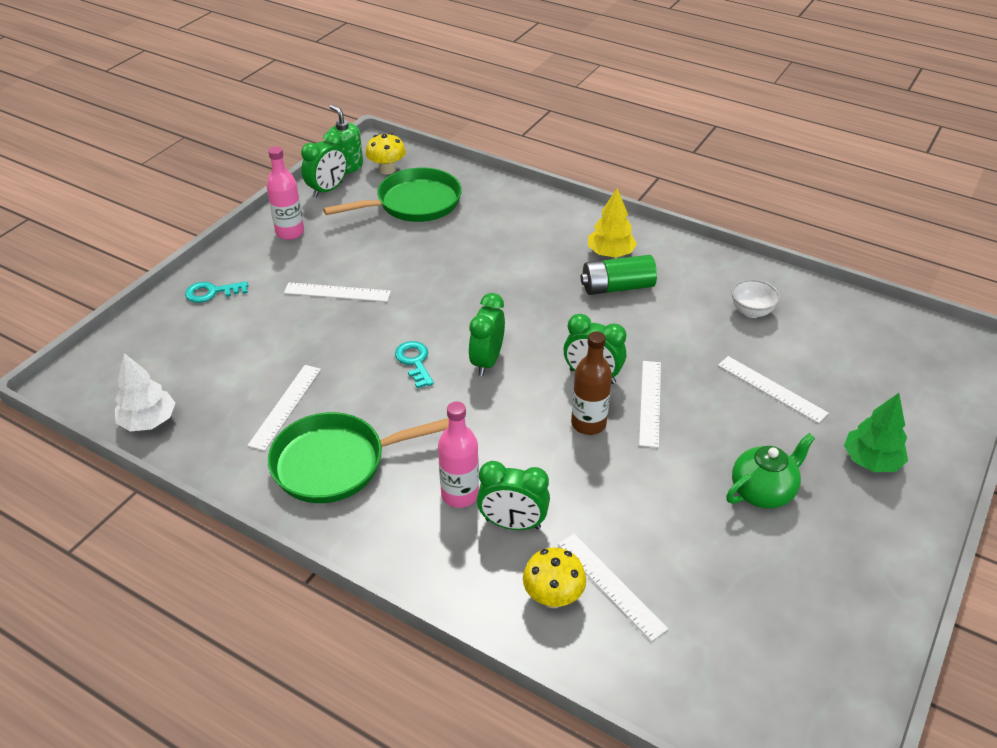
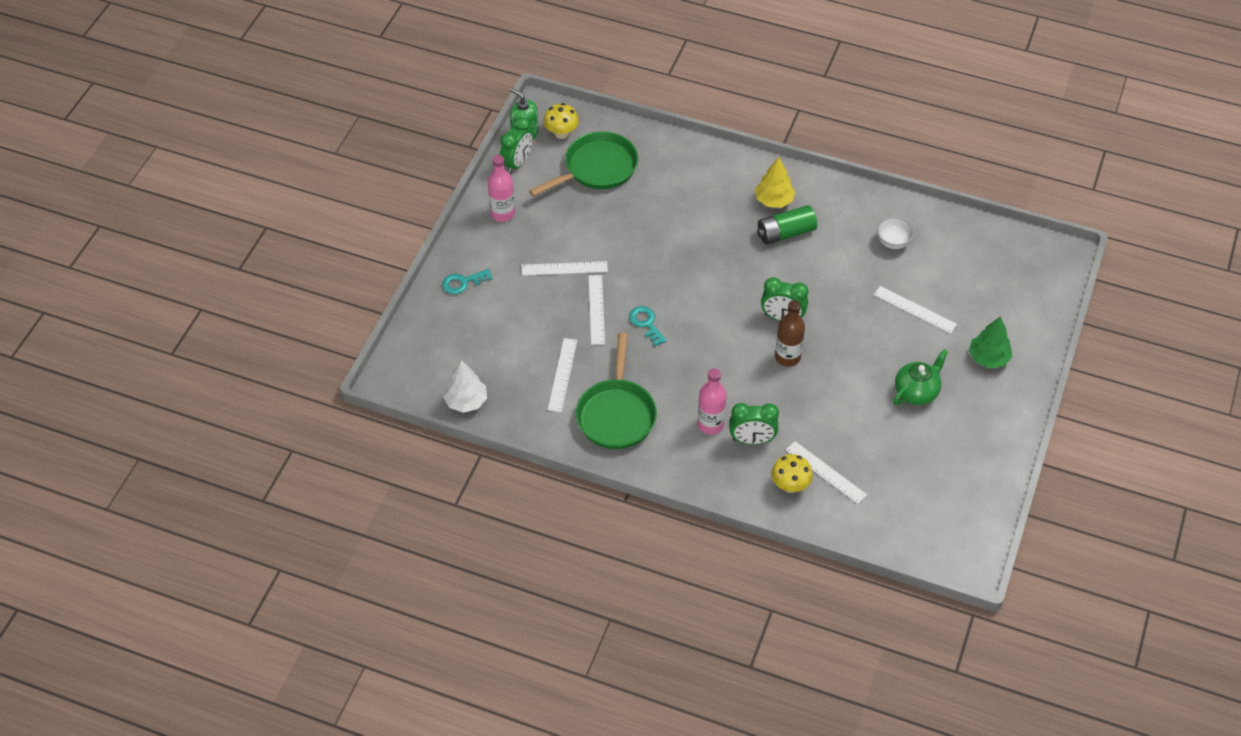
camera: 10 degrees left, 10 degrees up
(336, 463) = (616, 414): green pan -> green pan turned 60 degrees counterclockwise
(487, 361) = (701, 315): green clock -> none
(650, 402) = (828, 333): white ruler -> white ruler (596, 309)

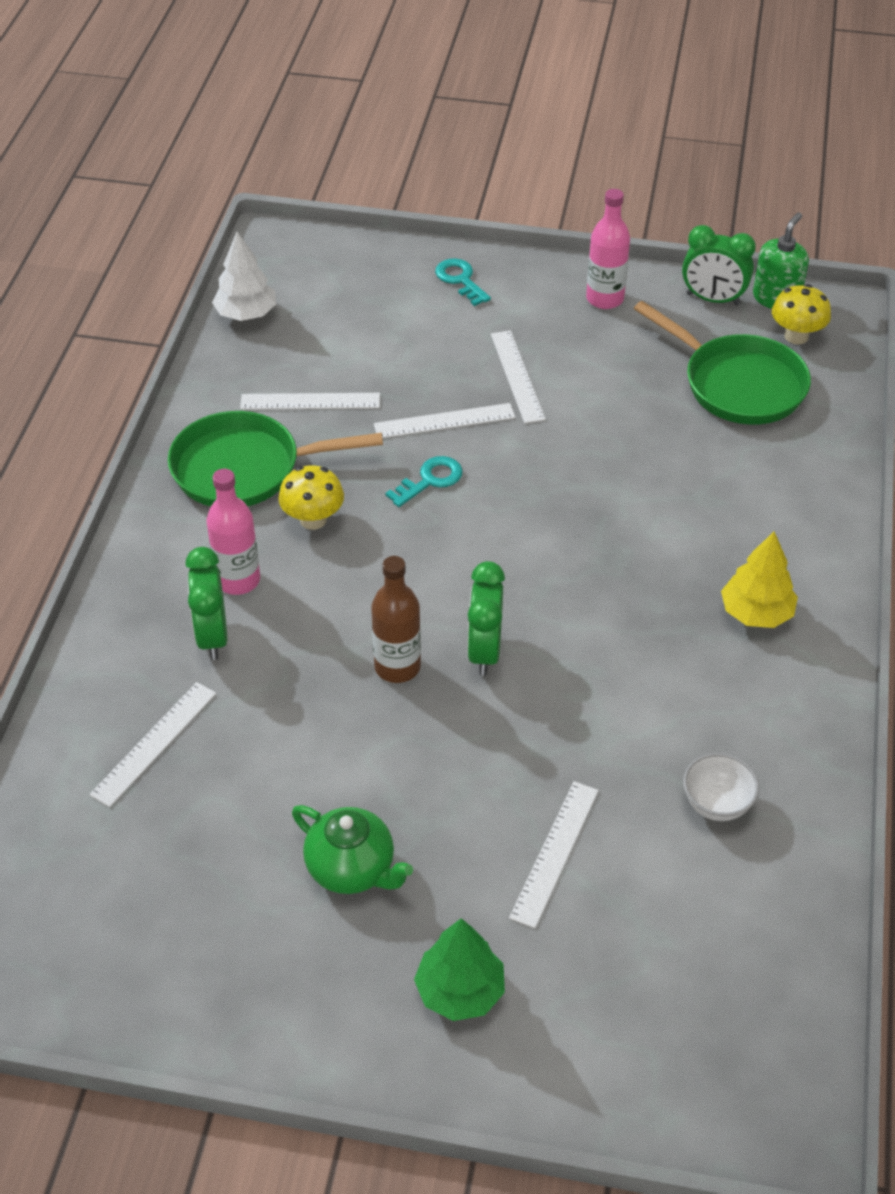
camera: 80 degrees right, 5 degrees down
(785, 233) = (683, 637): green battery -> none
(790, 485) = (123, 696): yellow mushroom -> yellow mushroom (313, 519)

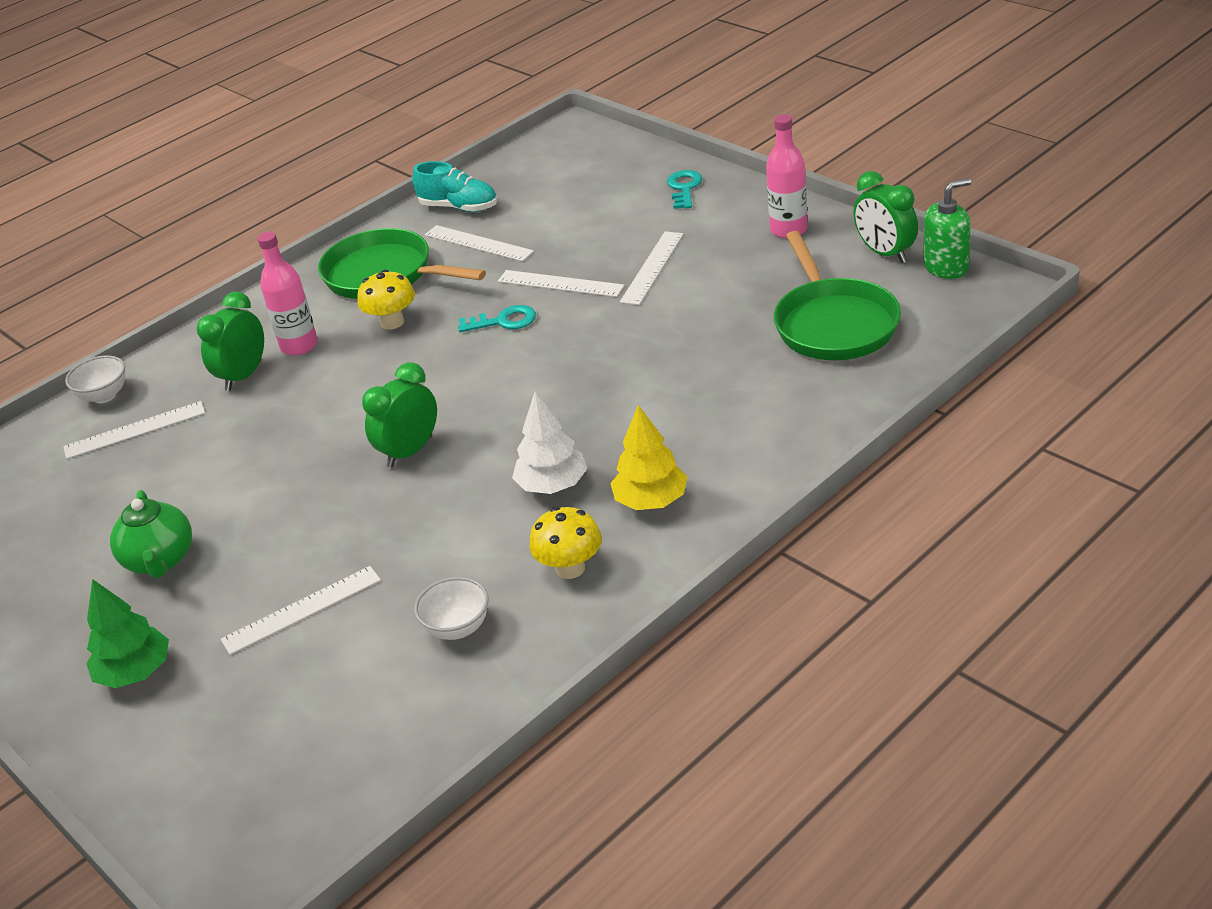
camera: 40 degrees right, 10 degrees down
(69, 719) = (104, 396): none -> white bowl
(243, 366) = (459, 207): none -> turquoise shoe
(246, 314) = (499, 173): white tree -> white tree (552, 485)
(397, 667) = (338, 440): brown bottle -> none
(796, 336) = (931, 301): yellow mushroom -> yellow mushroom (570, 568)

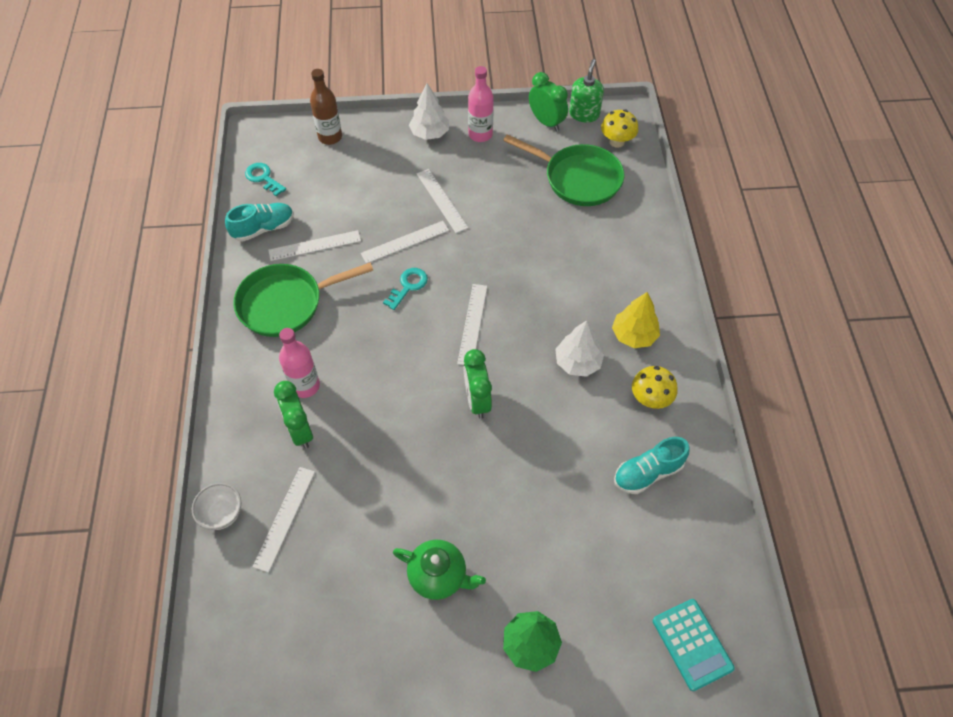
camera: 55 degrees left, 20 degrees up
(249, 802) = (692, 644): none -> turquoise calculator
(302, 610) = (561, 531): white ruler -> white ruler (472, 324)
(392, 322) = (341, 331): yellow mushroom -> yellow mushroom (616, 142)
(457, 628) = (648, 473): white bowl -> turquoise shoe
(632, 162) = (330, 137): none -> brown bottle
(684, 188) = (386, 138): turquoise key -> turquoise key (263, 178)
(736, 204) = (430, 133): none -> white tree
(885, 253) = (546, 122): green clock -> green clock turned 135 degrees counterclockwise

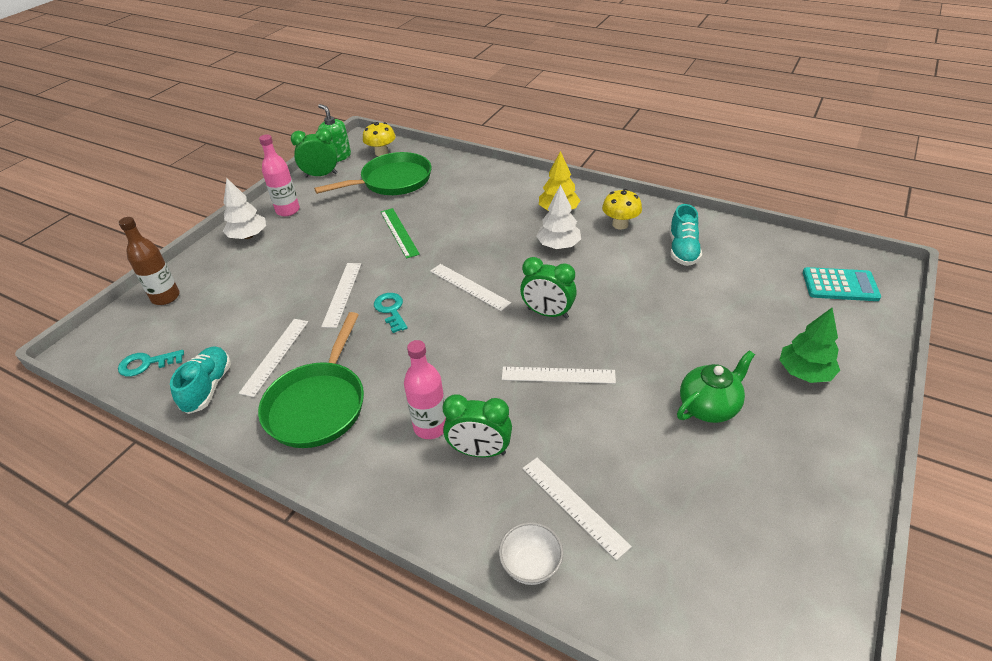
camera: 55 degrees left, 15 degrees down
(441, 200) = (325, 256): white ruler -> white ruler (558, 375)
(508, 230) = (399, 232): none -> green ruler

